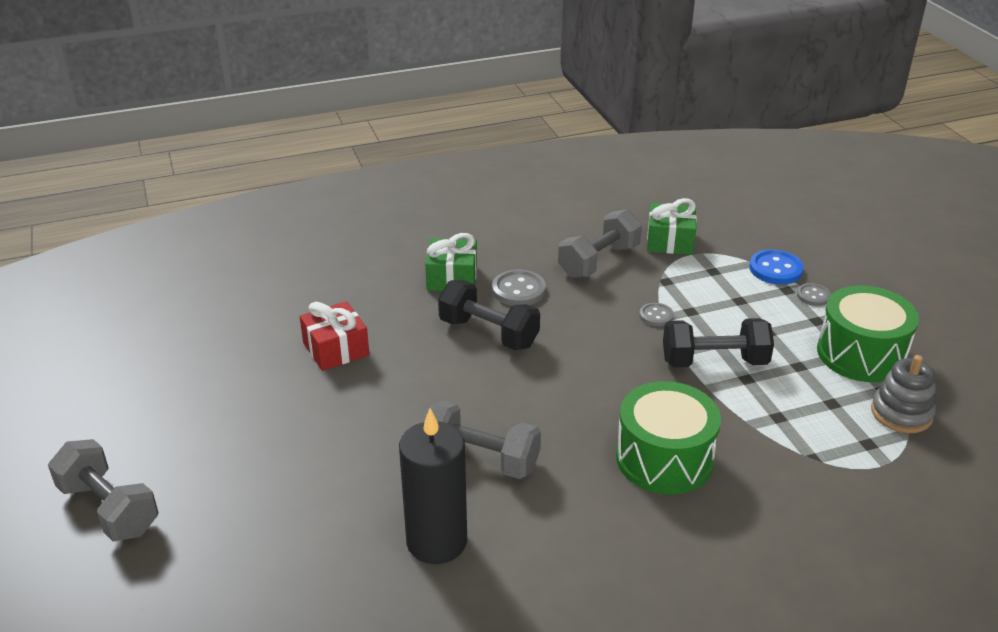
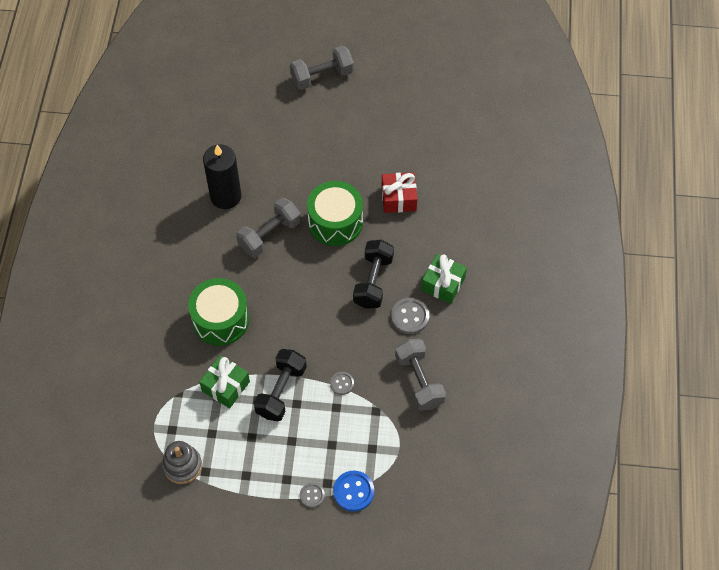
camera: 115 degrees right, 25 degrees up
(488, 333) = (373, 281): black dumbbell -> black dumbbell turned 45 degrees counterclockwise
(670, 241) = (422, 441): green gift -> green gift (226, 386)
(861, 354) = (241, 482): green drum -> green drum (335, 222)

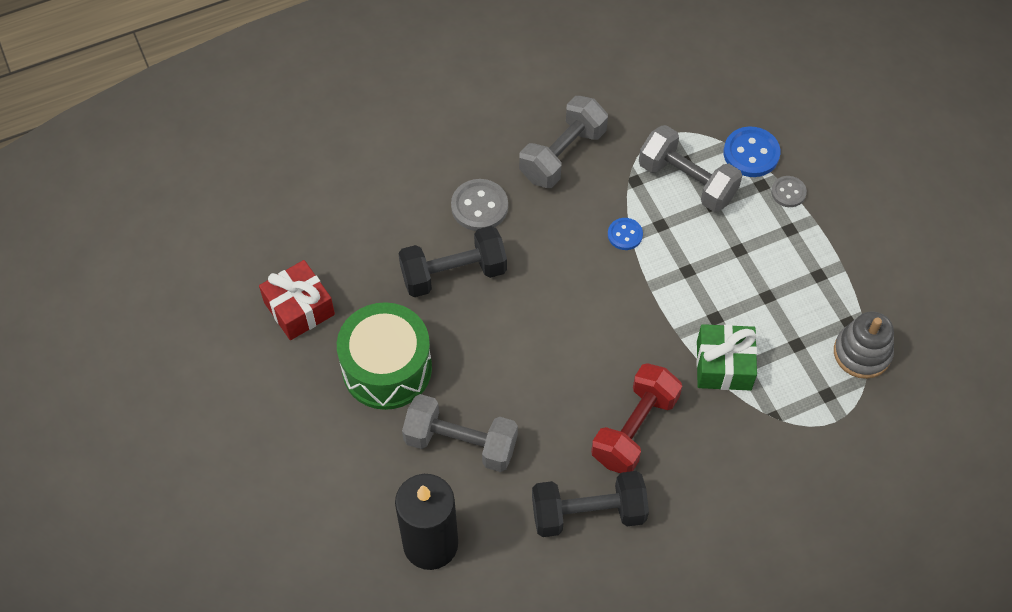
camera: 120 degrees left, 0 degrees up
(220, 320) = (634, 429): green drum -> red dumbbell
(281, 391) = (683, 297): black dumbbell -> black dumbbell (588, 513)
(322, 76) = (121, 532): grey dumbbell -> grey dumbbell (687, 181)
(342, 383) = (625, 235): grey button -> blue button
(443, 284) = (406, 192): green gift -> none

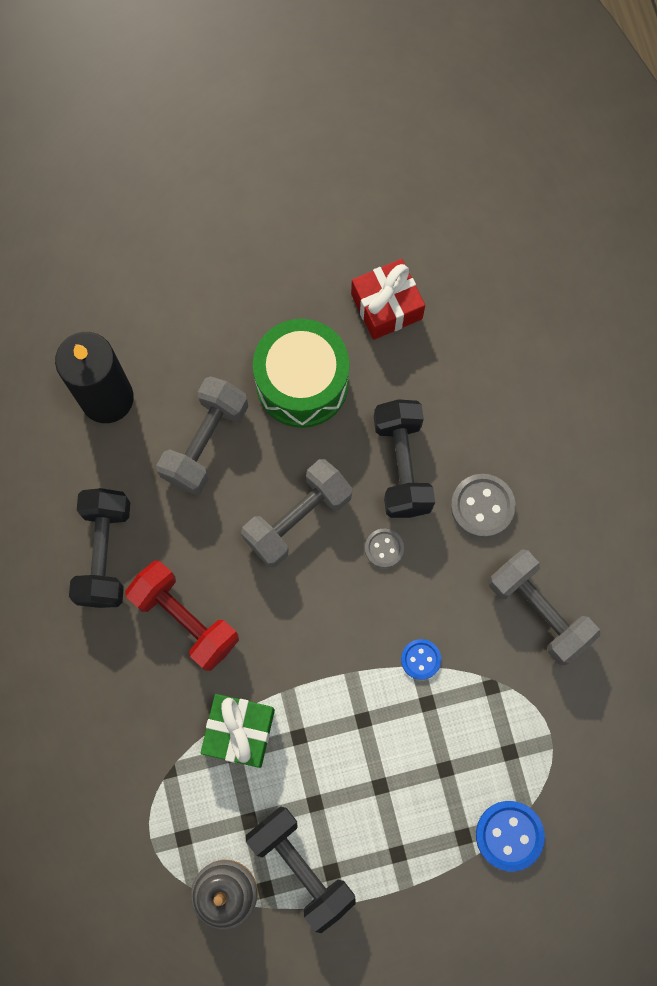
camera: 100 degrees right, 15 degrees up
(687, 181) = (481, 748): grey dumbbell -> grey dumbbell (297, 519)
(788, 192) = (448, 866): grey button -> grey button (384, 548)
(821, 298) = (301, 866): none -> black dumbbell

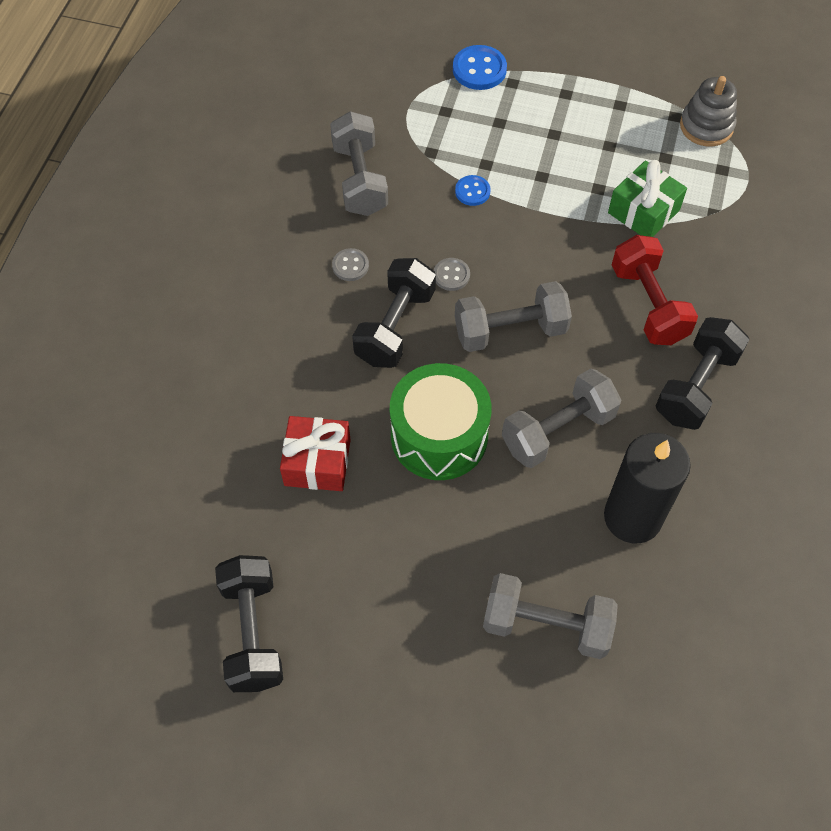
camera: 150 degrees left, 15 degrees down
(134, 276) = (546, 625): none -> grey dumbbell
(301, 866) = (641, 117): black dumbbell -> black dumbbell (252, 632)
(482, 506) = (350, 266): grey button -> grey button, size x0.61

